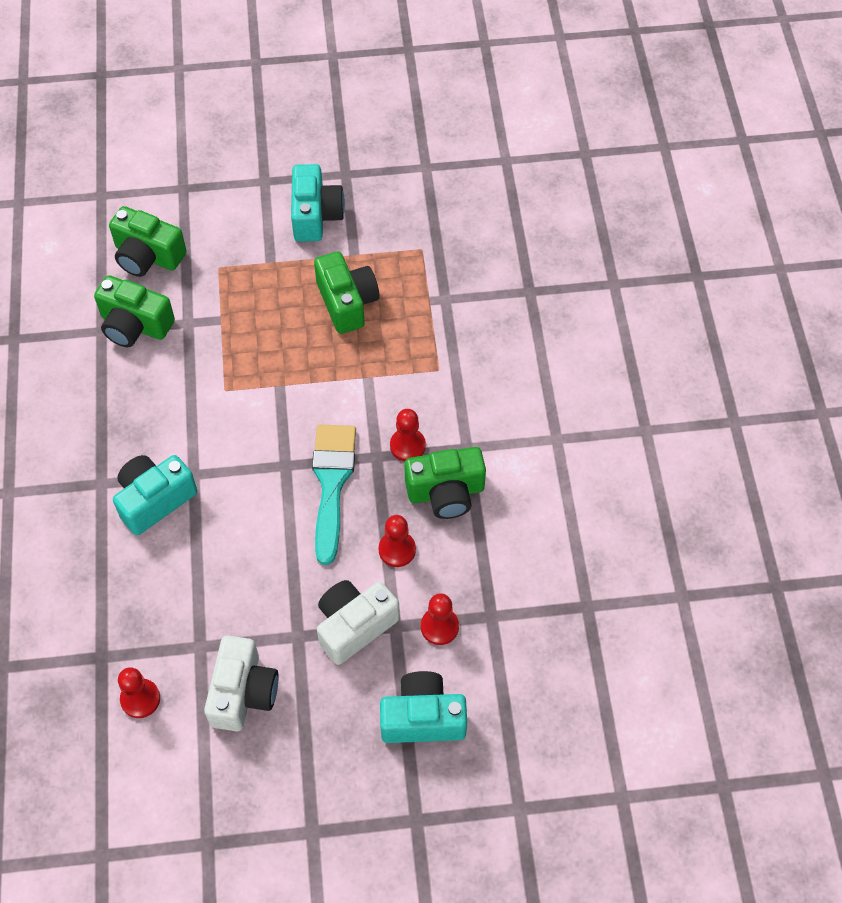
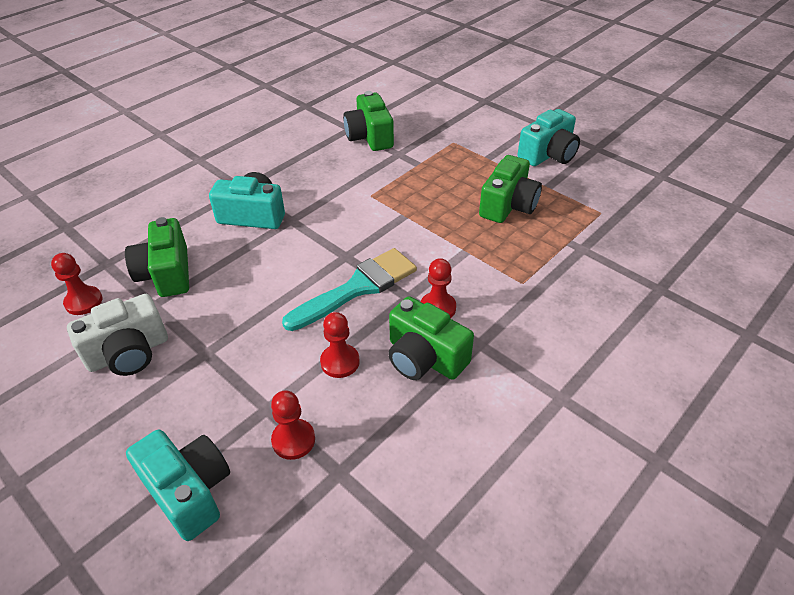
camera: 50 degrees right, 15 degrees down
(147, 256) = (422, 115): green camera -> green camera (166, 273)
(354, 626) = (244, 381): white camera -> none

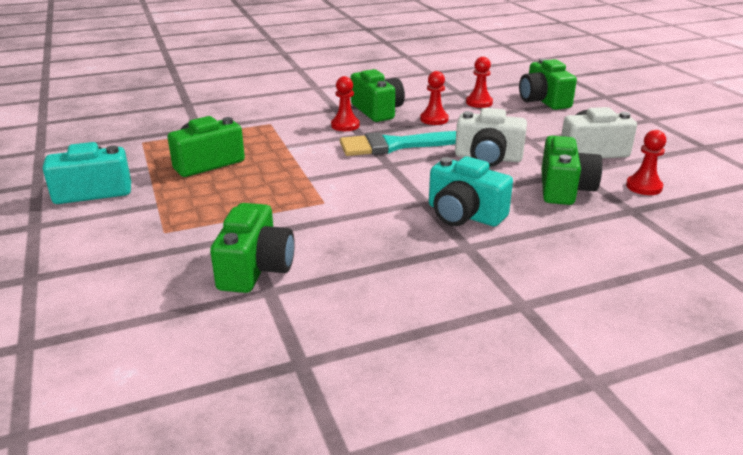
camera: 155 degrees left, 15 degrees down
(189, 491) = (543, 101): turquoise camera -> green camera
(249, 299) = (488, 158): none -> white camera

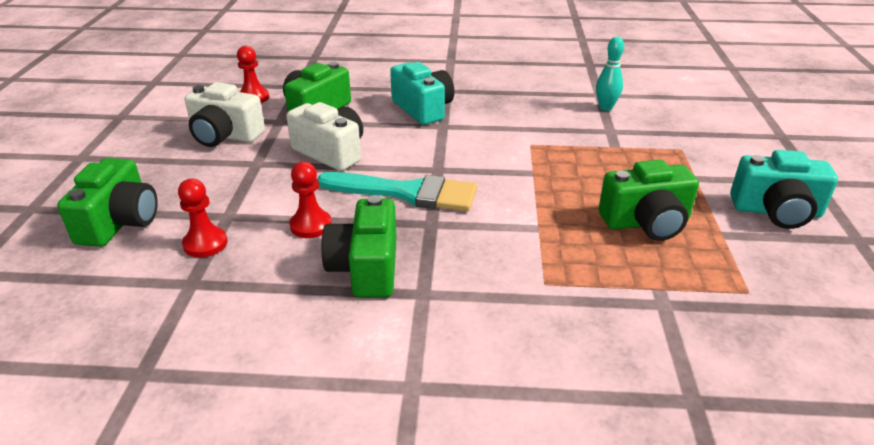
camera: 155 degrees left, 5 degrees up
(255, 268) = (605, 107): green camera -> turquoise bowling pin
(345, 125) = (438, 246): red pawn -> none

